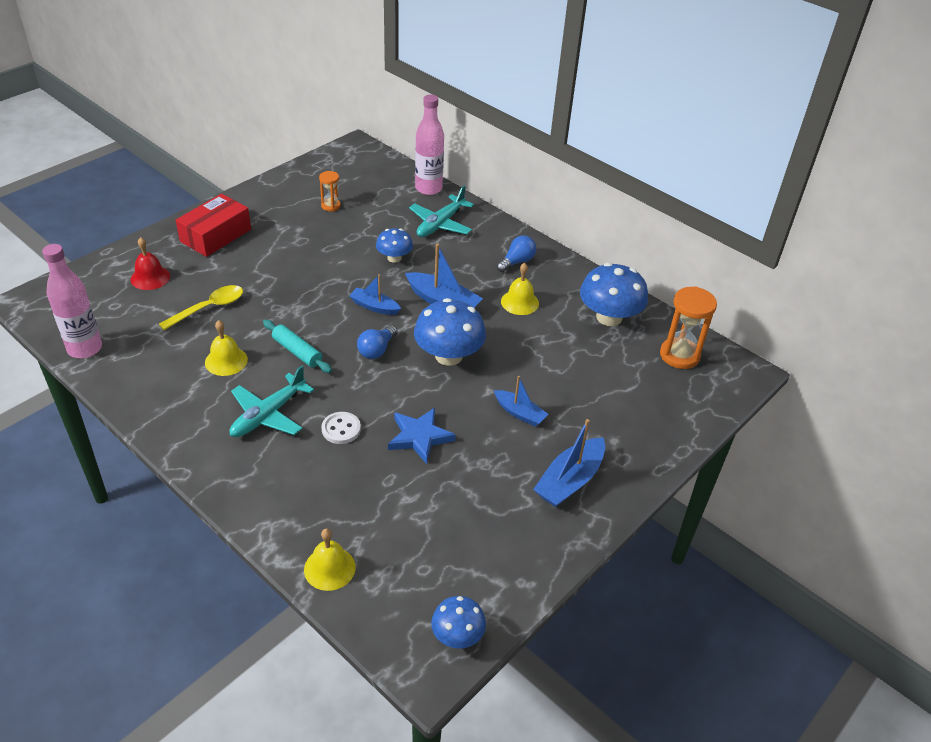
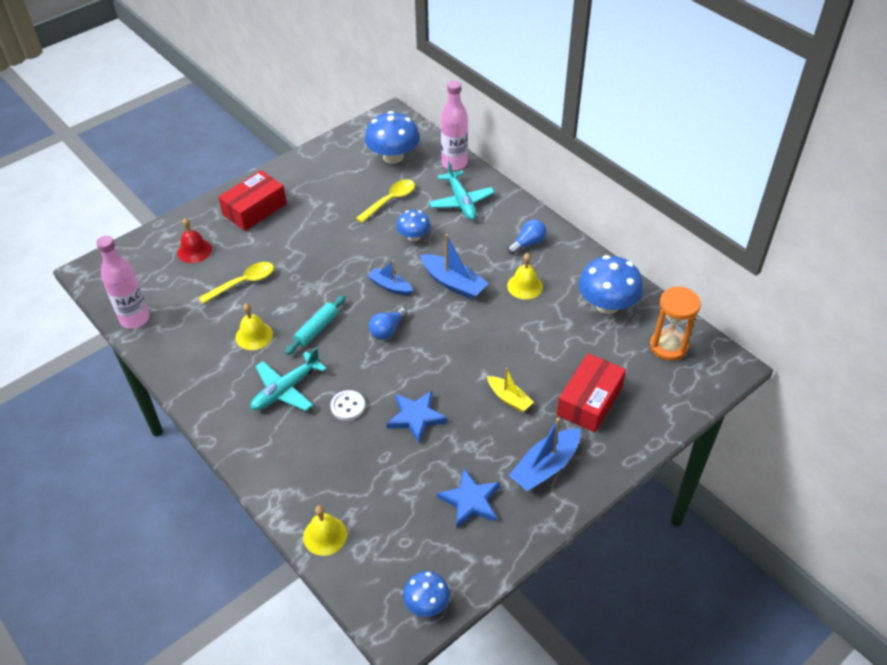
camera: 10 degrees right, 5 degrees up
(297, 352) = (316, 329): turquoise rolling pin -> turquoise rolling pin turned 75 degrees clockwise
(331, 206) = (361, 180): orange hourglass -> none
(364, 224) = (390, 200): none -> yellow spoon
(440, 224) = (461, 201): turquoise plane -> turquoise plane turned 60 degrees counterclockwise
(448, 355) = (452, 338): blue mushroom -> blue mushroom (393, 156)
(492, 521) = (470, 501): none -> blue star
(519, 413) = (509, 398): blue boat -> yellow boat
(606, 412) = (589, 401): none -> red box

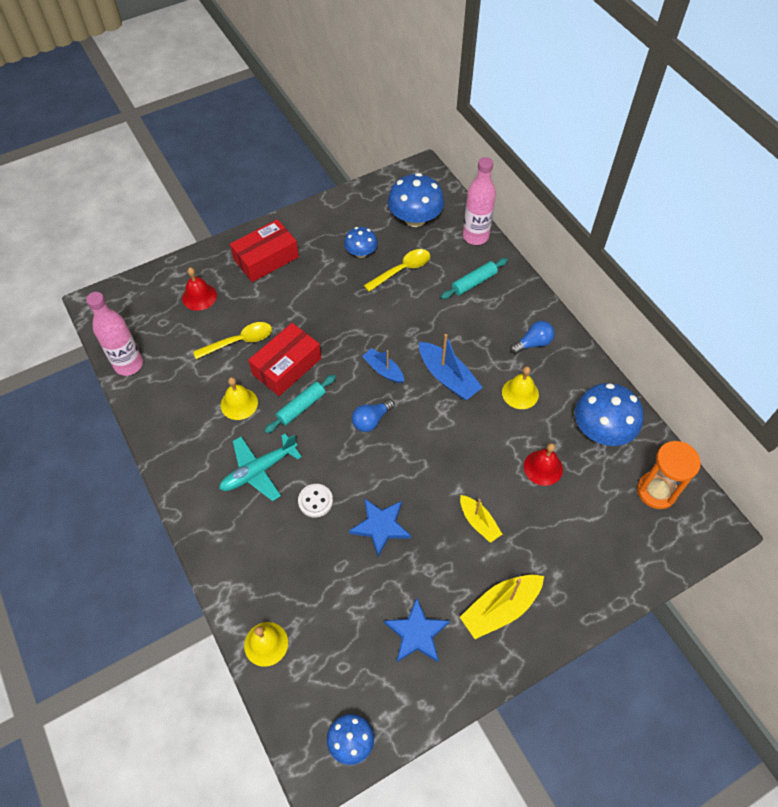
camera: 10 degrees right, 10 degrees up
(414, 236) = (418, 316): blue mushroom -> blue mushroom (361, 252)
(461, 201) = (474, 282): turquoise plane -> turquoise rolling pin
(545, 467) = (500, 609): blue boat -> yellow boat
(559, 344) = (543, 467): none -> red bell
(589, 401) = (561, 540): red box -> red box (287, 366)

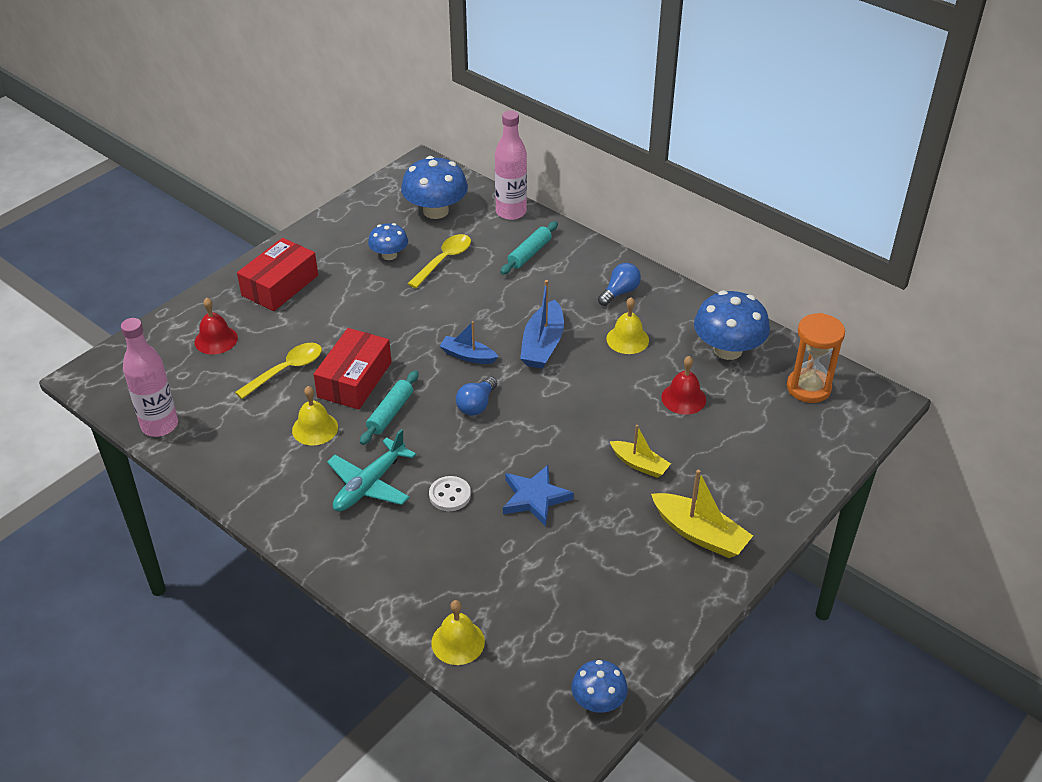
camera: 20 degrees left, 15 degrees down
(417, 633) = (622, 582): blue star -> none
(448, 377) = (543, 345): blue boat -> blue boat turned 75 degrees clockwise
(500, 609) = (700, 534): yellow boat -> yellow boat turned 90 degrees counterclockwise

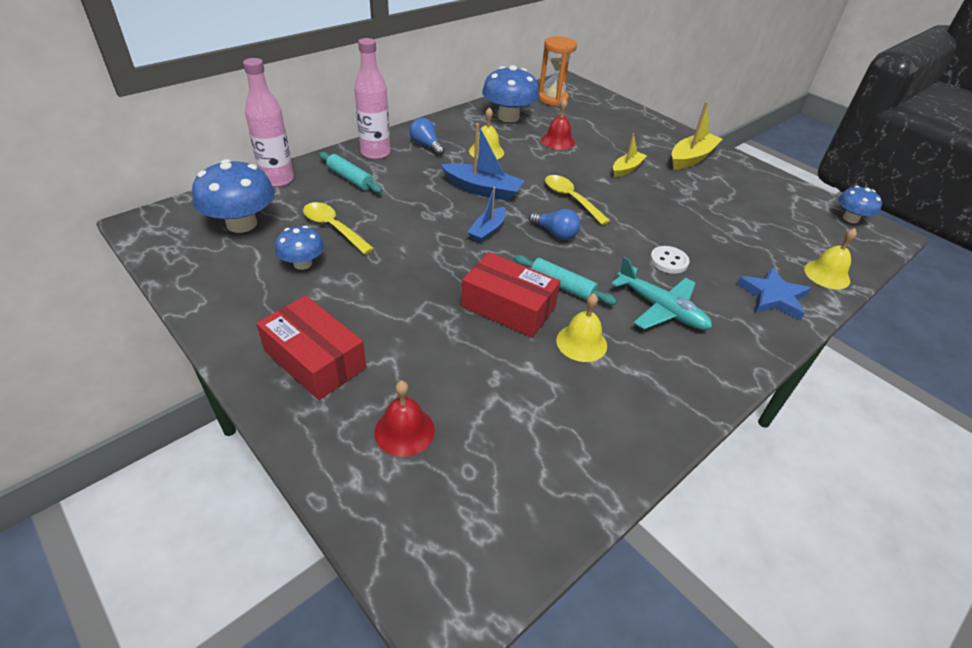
camera: 85 degrees left, 0 degrees up
(160, 425) = (569, 498): pink bottle -> pink bottle (375, 153)
(286, 370) = (481, 361): yellow spoon -> yellow spoon (571, 199)
(535, 498) = (666, 218): blue star -> blue star (773, 297)

